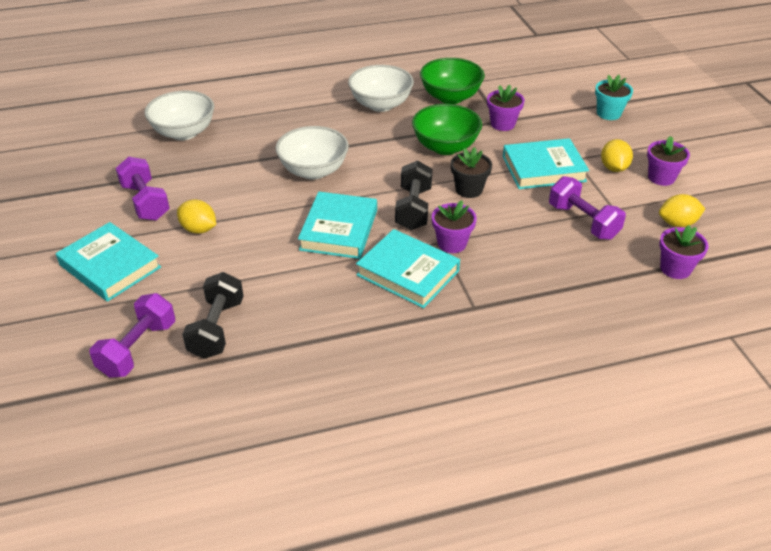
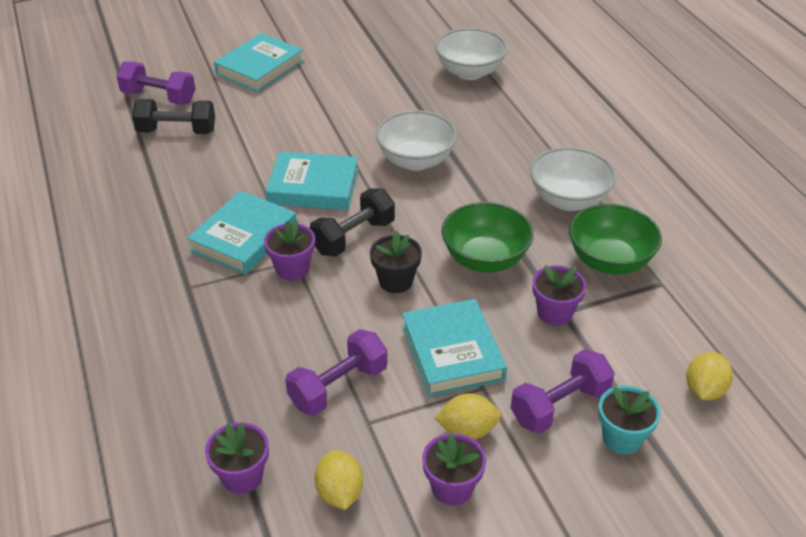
camera: 85 degrees right, 0 degrees up
(145, 202) = (350, 69): purple dumbbell -> purple dumbbell (559, 406)
(199, 229) = (311, 103): yellow lemon -> yellow lemon (704, 390)
(413, 209) = (353, 237): black dumbbell -> black dumbbell turned 45 degrees counterclockwise

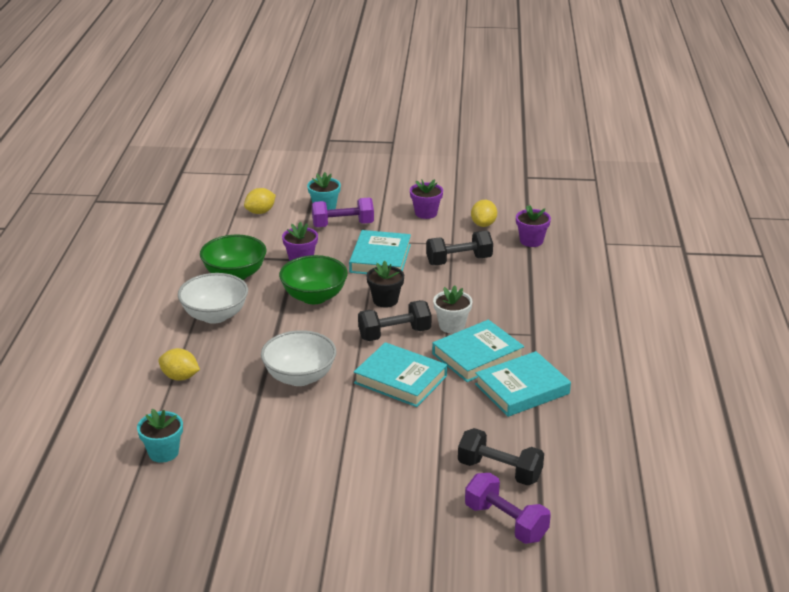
camera: 155 degrees left, 10 degrees down
(259, 67) = (376, 531): turquoise book -> turquoise book (522, 389)
(292, 269) = (452, 326): purple flower pot -> white flower pot
(338, 387) = (459, 261): purple dumbbell -> black dumbbell
(467, 430) = (401, 228): yellow lemon -> yellow lemon (180, 377)
(469, 72) = (163, 452): white bowl -> turquoise flower pot

